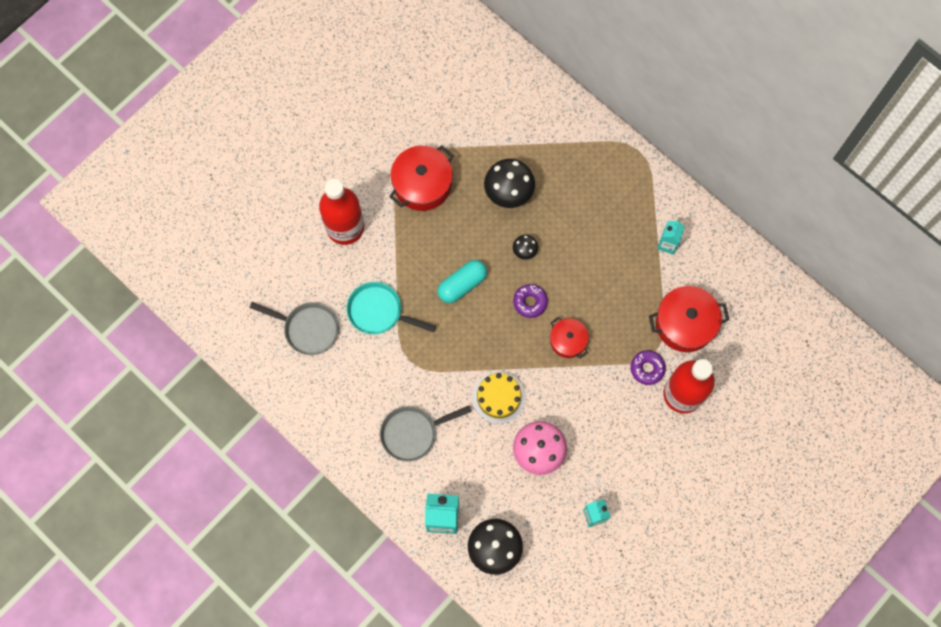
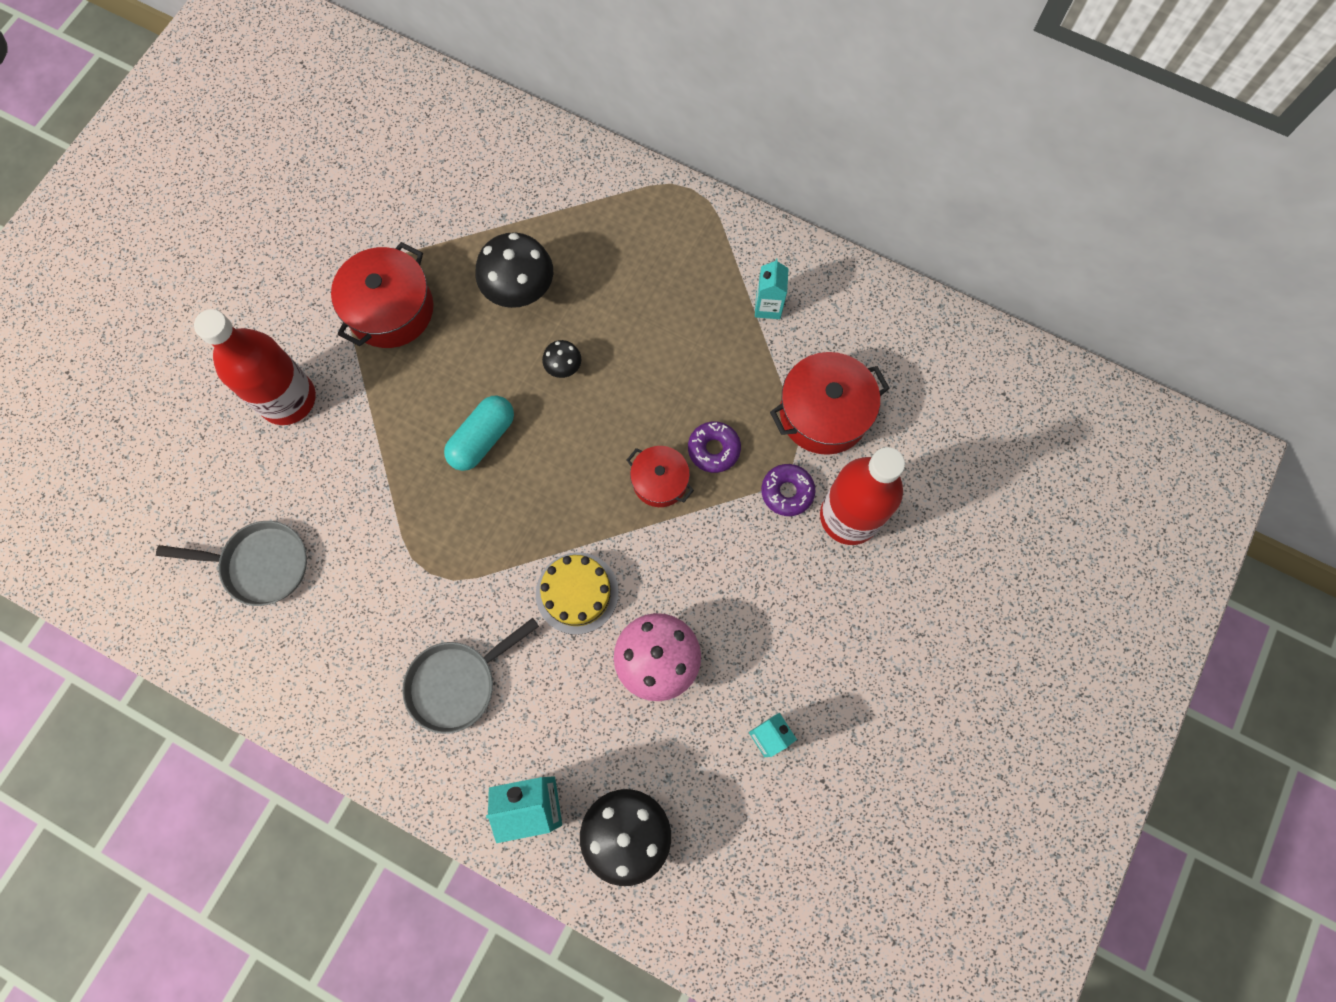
camera: 15 degrees left, 0 degrees up
(379, 312) = (365, 511): turquoise pan -> none
(530, 302) = (589, 439): purple donut -> purple donut (713, 449)

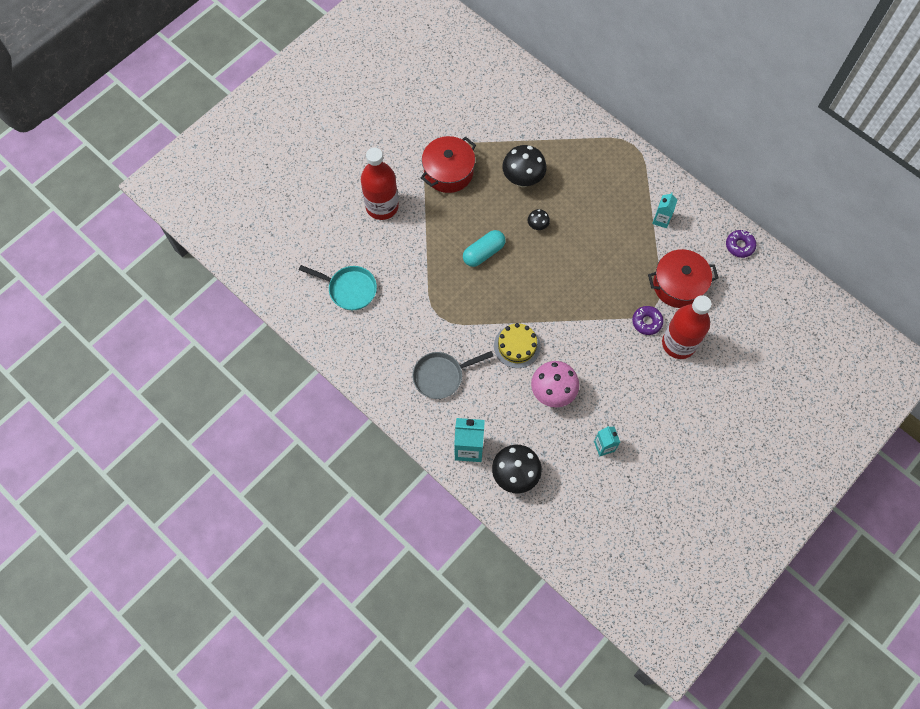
camera: 15 degrees right, 5 degrees down
(260, 564) = (349, 289): grey pan -> turquoise pan
(660, 481) = (576, 299): red pot -> none
(713, 449) = (611, 289): purple donut -> purple donut (739, 246)

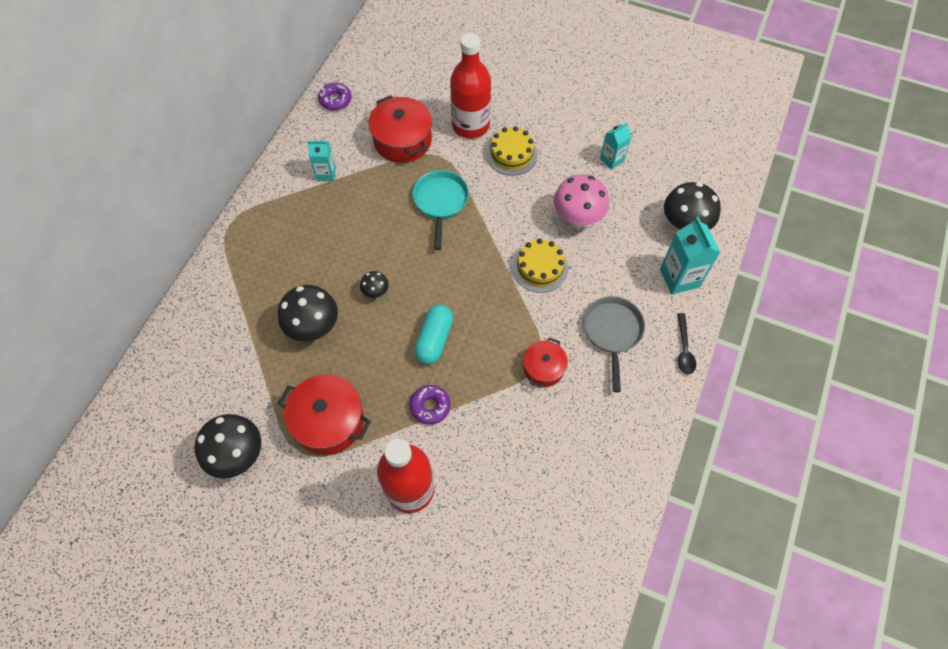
camera: 110 degrees left, 5 degrees down
(349, 289) = (549, 484): turquoise pan -> turquoise pan (440, 202)
(407, 422) = (684, 349): none -> black spoon
(432, 317) = (543, 368): none -> red pot
(441, 376) = (612, 333): grey pan -> grey pan turned 135 degrees counterclockwise
(446, 117) = (239, 456): none -> black mushroom
(484, 253) = (434, 339): turquoise capsule -> turquoise capsule turned 75 degrees clockwise
(636, 365) = (511, 154): none -> yellow cake
(647, 322) = (458, 157): purple donut -> purple donut (430, 406)

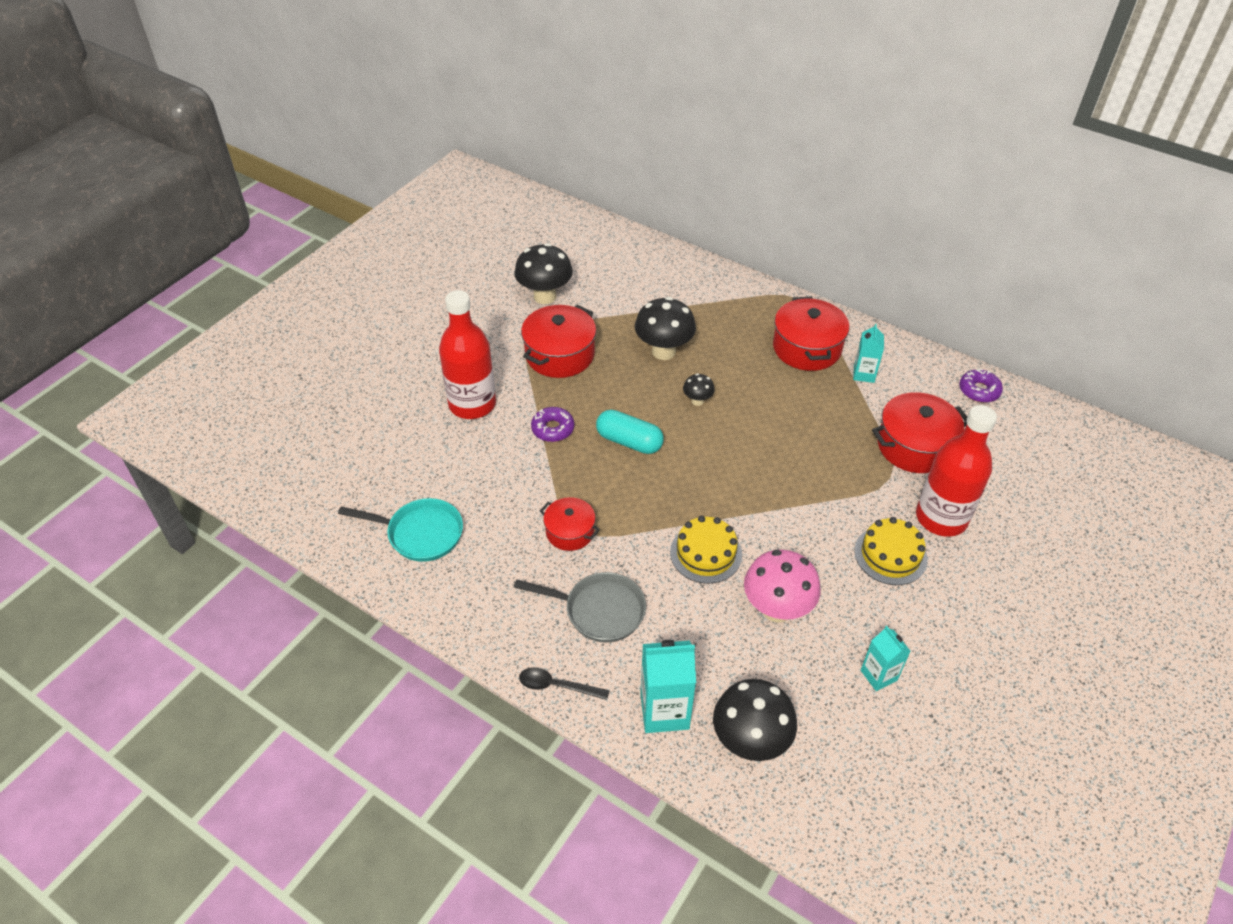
camera: 100 degrees right, 15 degrees down
(297, 215) = (806, 348): none -> red pot
(440, 202) = (815, 470): turquoise pan -> turquoise pan (420, 533)

